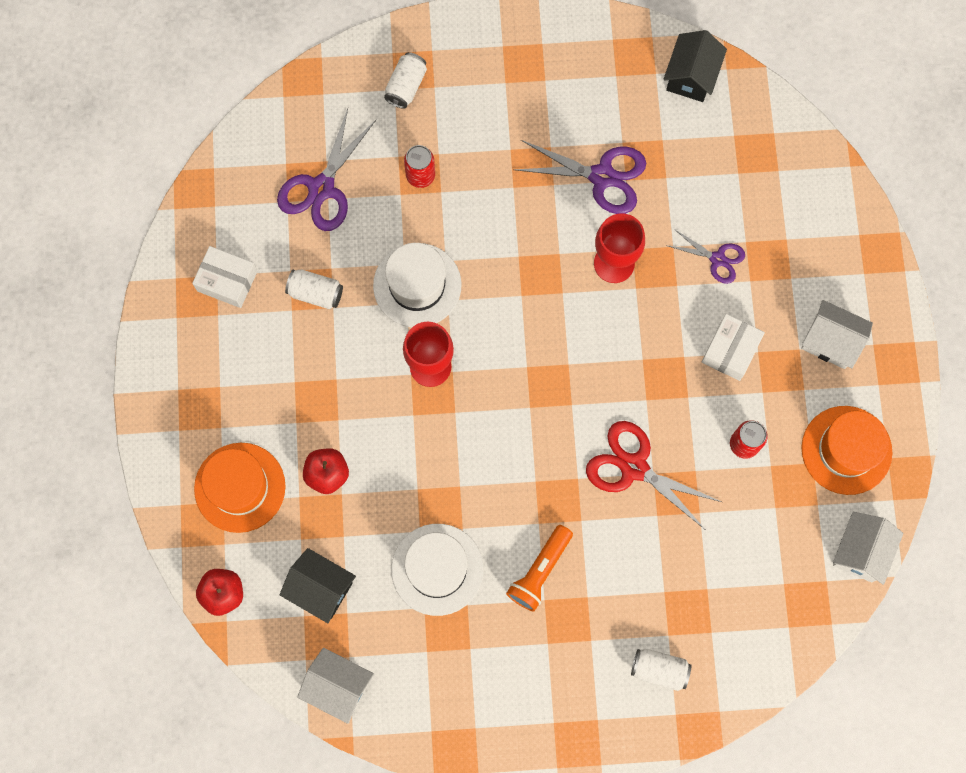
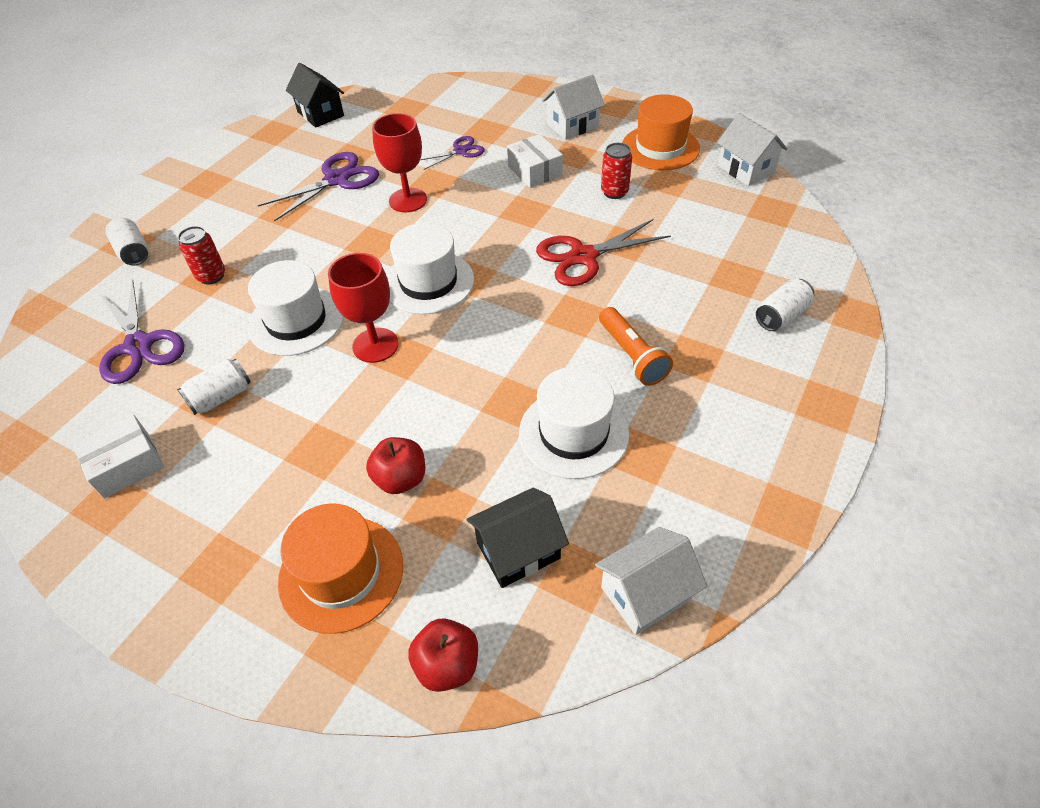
camera: 55 degrees left, 25 degrees down
(522, 357) = (428, 282): none -> white hat

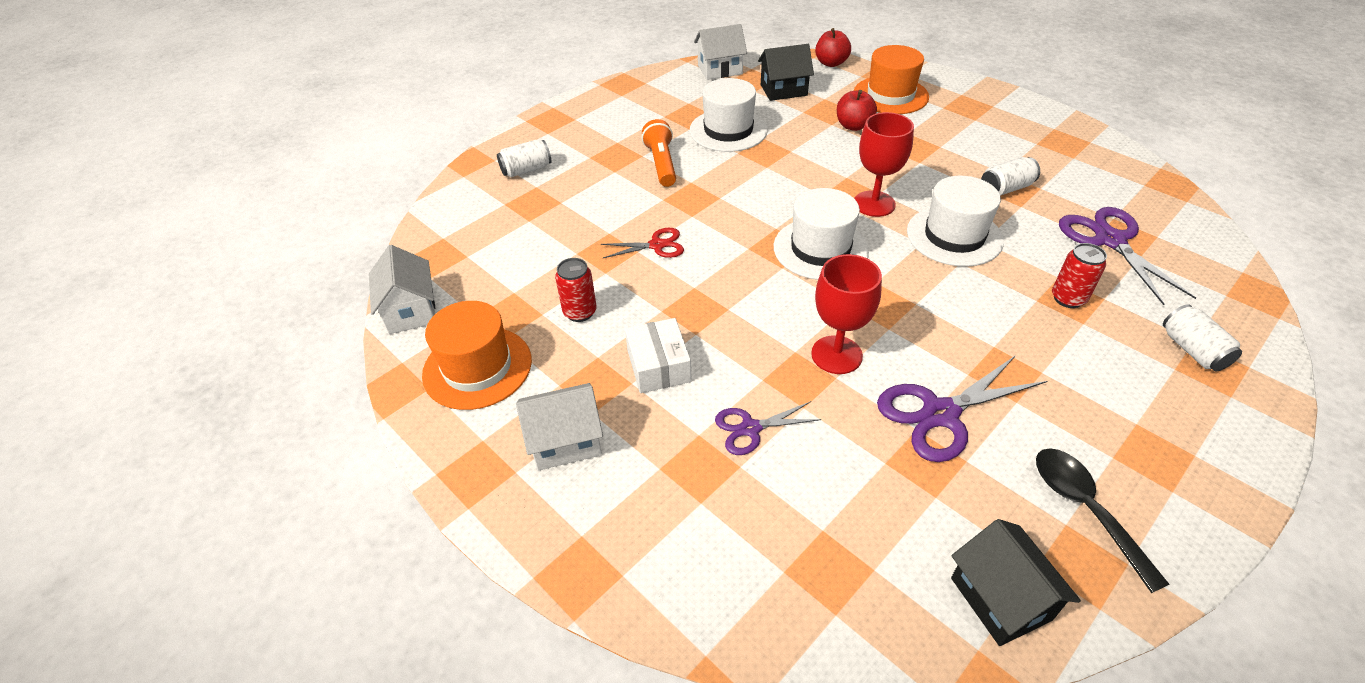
camera: 165 degrees left, 5 degrees down
(126, 465) = (1063, 159): white box -> none
(262, 152) = (1085, 509): none -> black spoon
(583, 256) = (657, 245): red scissors -> red scissors, size x0.59

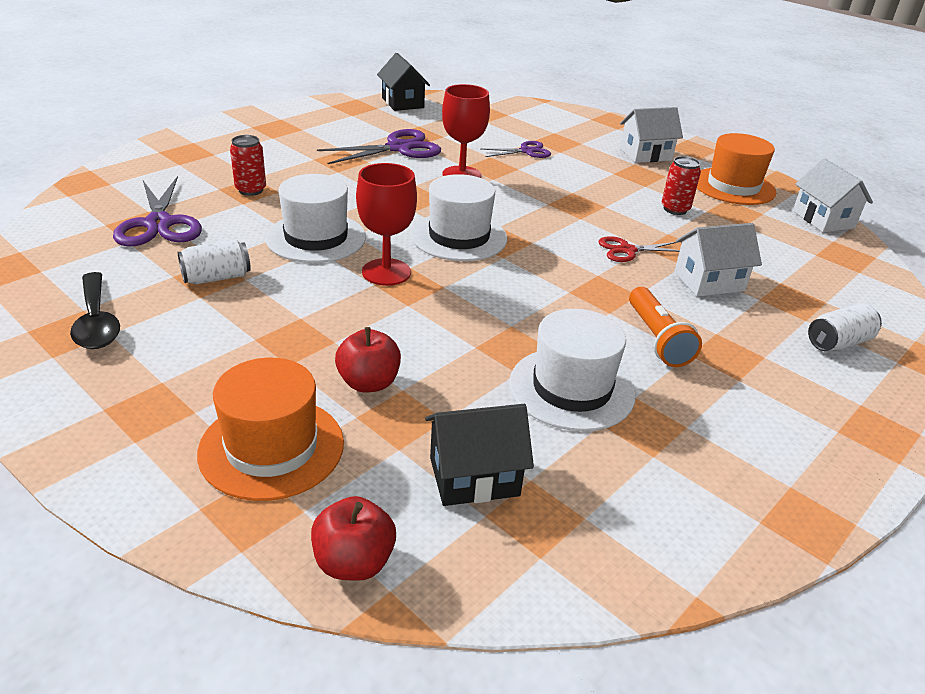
camera: 175 degrees right, 10 degrees down
(658, 366) = (596, 178): white box -> none
(720, 70) = (612, 555): white house -> white house (709, 281)
(1085, 509) = (337, 117): black spoon -> black spoon (97, 321)
(1192, 350) = (188, 160): white can -> none

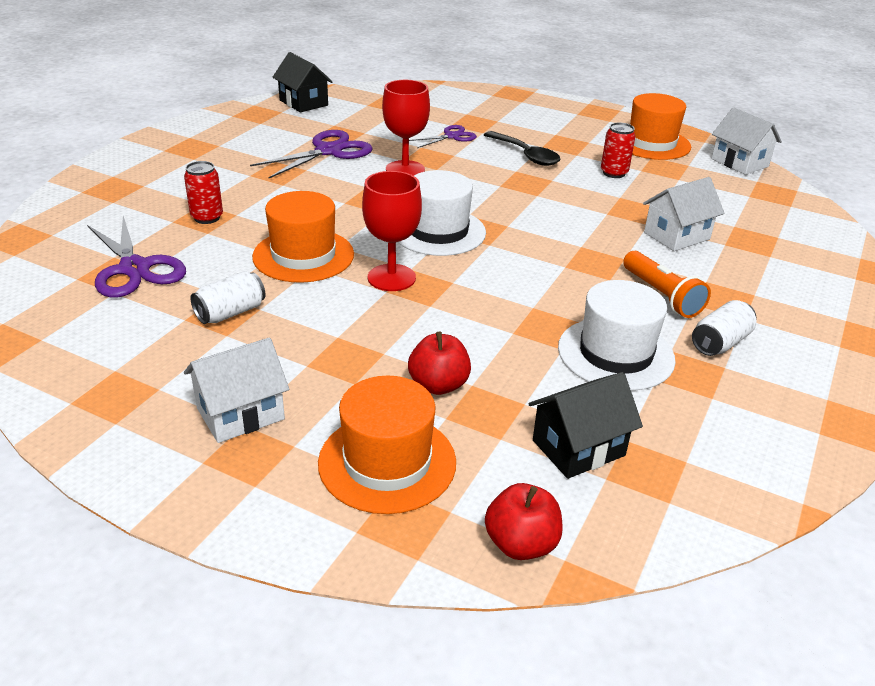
camera: 15 degrees left, 0 degrees up
(97, 321) = (137, 379): black spoon -> black spoon (526, 155)
(316, 237) = (303, 255): white hat -> orange hat
(627, 250) = (594, 219): red scissors -> none
(645, 154) = (560, 124): white house -> white house (240, 414)
(838, 343) = (804, 271): white can -> white can (720, 343)

